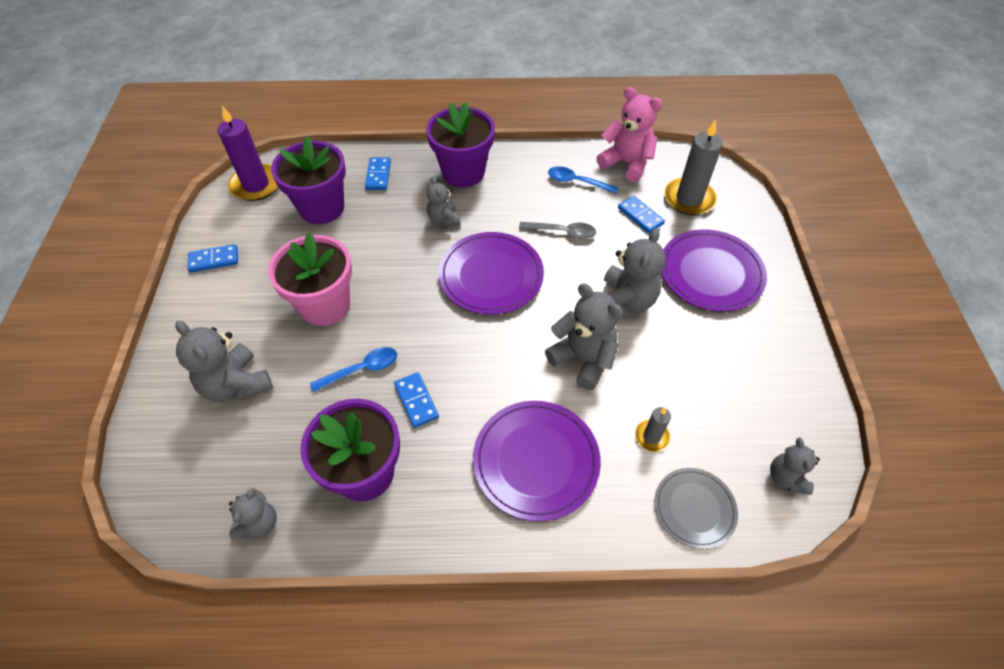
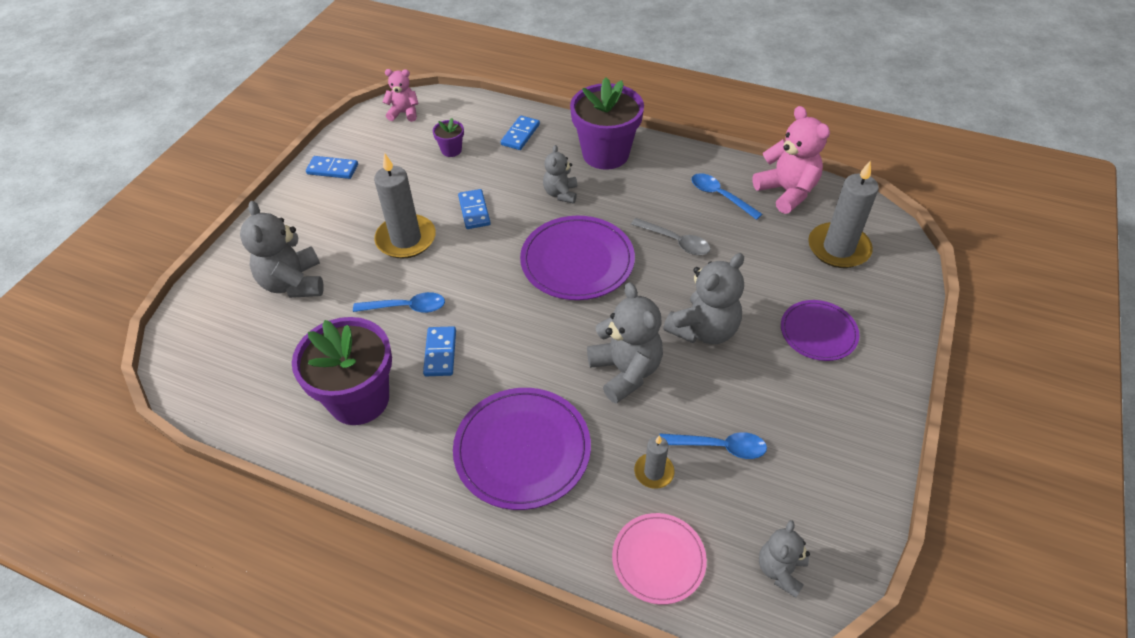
camera: 25 degrees right, 5 degrees down
(256, 185) = (404, 113): purple candle -> pink teddy bear
(259, 523) = (248, 407): grey teddy bear -> none
(322, 208) = (451, 150): purple flower pot -> purple flower pot, size x0.44
(325, 305) = (406, 239): pink flower pot -> grey candle
(640, 216) = (771, 250): blue domino -> blue domino (474, 211)
(689, 395) = (719, 447): none -> blue spoon
(694, 508) = (658, 559): grey plate -> pink plate
(711, 273) = (818, 332): purple plate -> purple plate, size x0.62

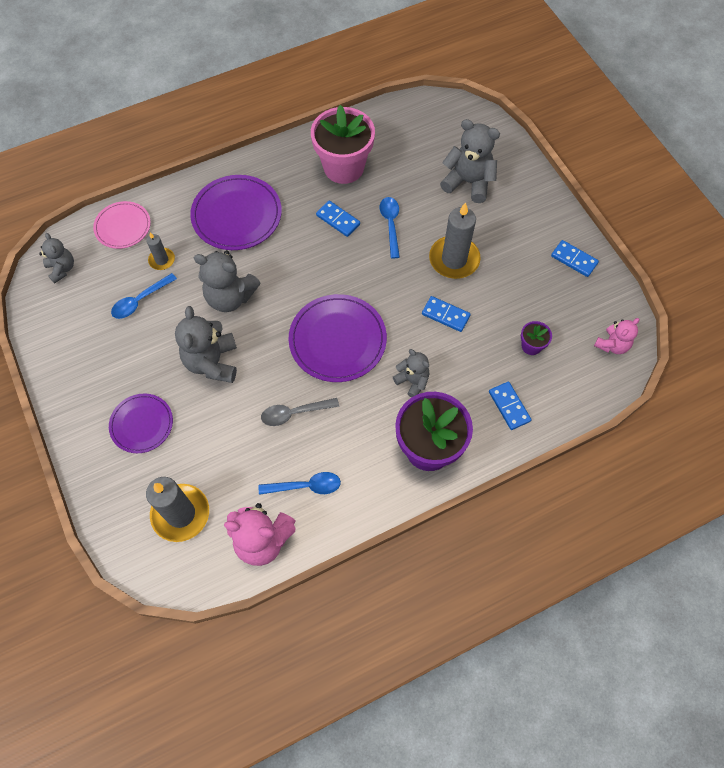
camera: 130 degrees right, 15 degrees up
(332, 169) = (574, 259): blue domino -> blue domino turned 75 degrees clockwise
(359, 399) = (343, 167): purple flower pot -> pink flower pot
(406, 307) = (390, 225): blue spoon -> blue spoon turned 135 degrees clockwise

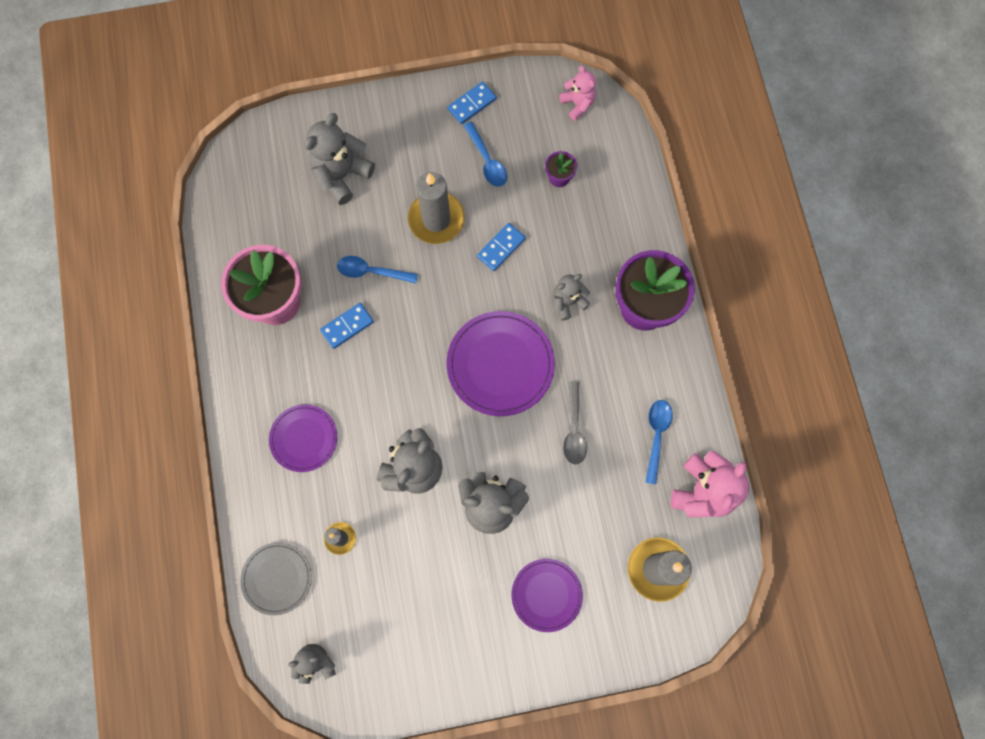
camera: 75 degrees left, 10 degrees up
(123, 226) = (277, 578): pink plate -> grey plate
(140, 300) = (388, 572): blue spoon -> blue spoon (487, 160)
(237, 215) = (304, 438): purple plate -> purple plate, size x0.62
(509, 406) = (618, 219): blue domino -> none

